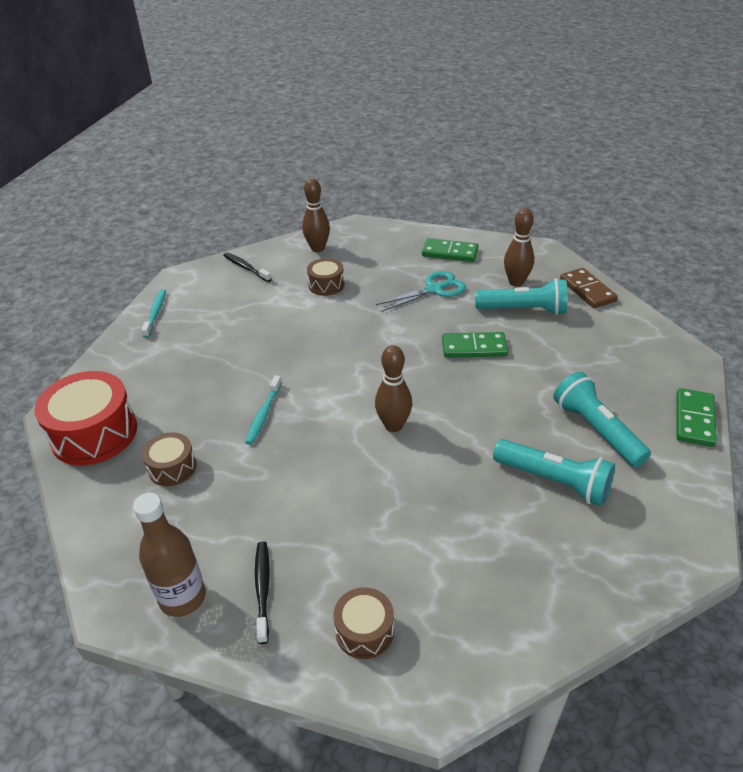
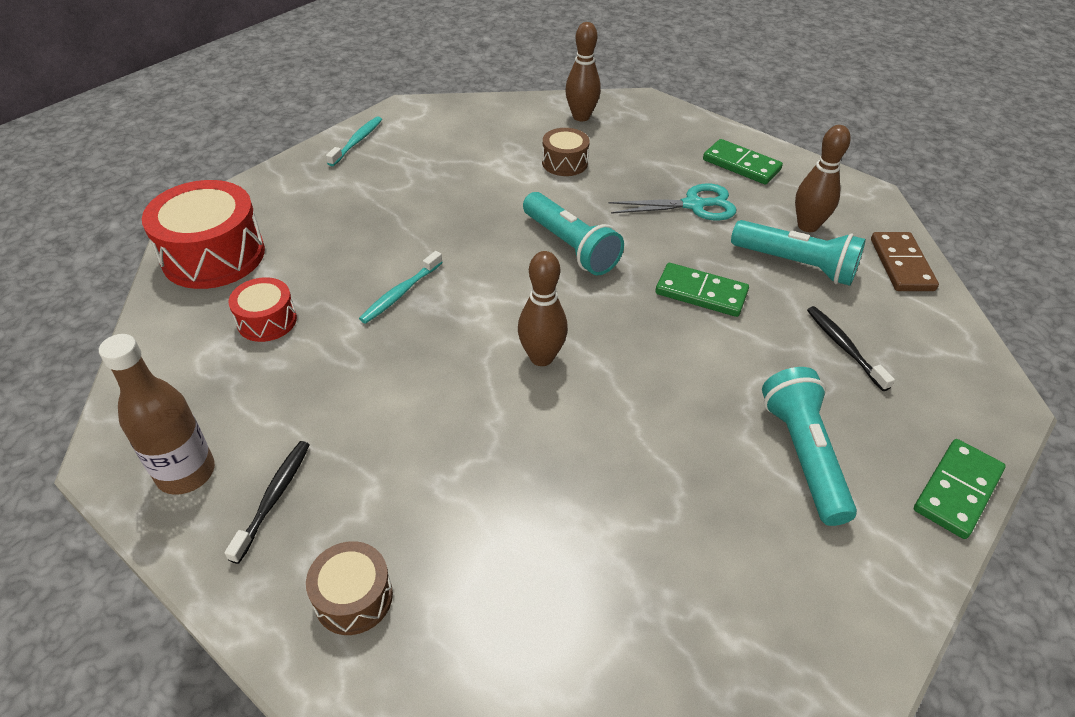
camera: 20 degrees right, 5 degrees up
(172, 468) = (267, 321): brown drum -> red drum
(246, 268) = (485, 117): black toothbrush -> black toothbrush (844, 347)
(554, 481) = (703, 502): turquoise flashlight -> turquoise flashlight (570, 246)

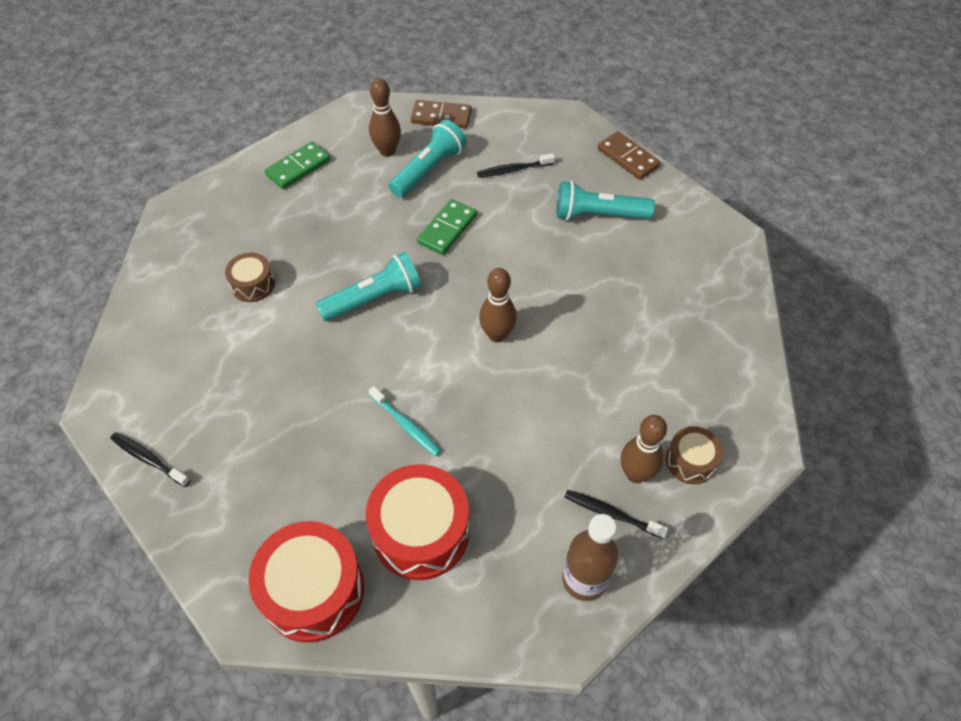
camera: 80 degrees left, 10 degrees up
(267, 321) = (420, 532): red drum -> red drum, size x1.86
(357, 141) = (149, 459): turquoise toothbrush -> black toothbrush
(581, 117) = (180, 260): brown bowling pin -> brown bowling pin (636, 474)
(694, 205) = (343, 209): turquoise scissors -> none
(957, 490) = (628, 158): green domino -> brown domino

